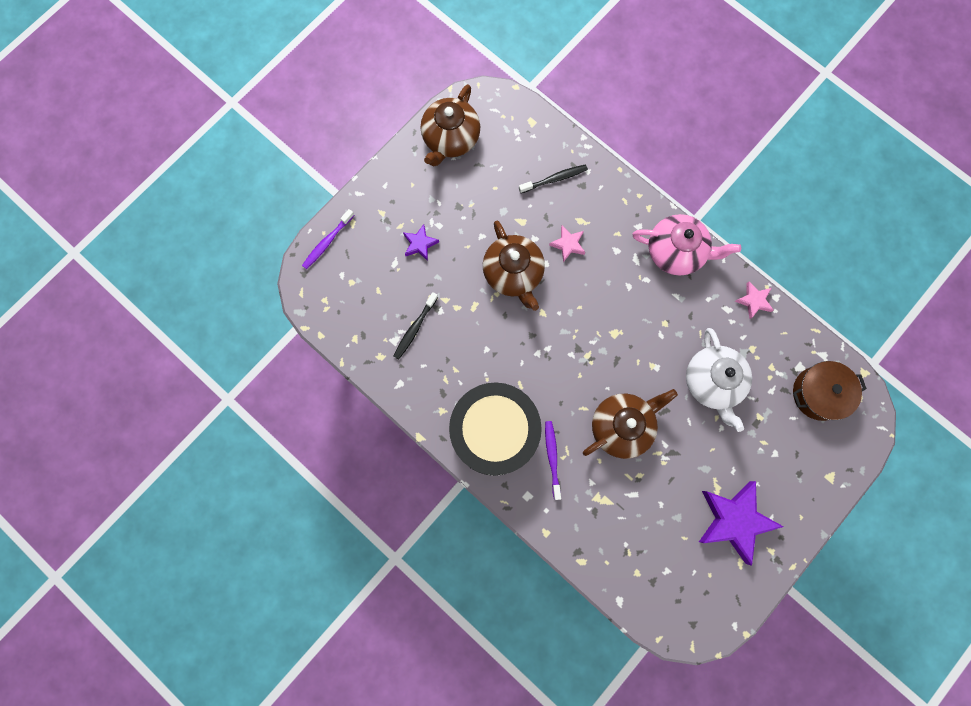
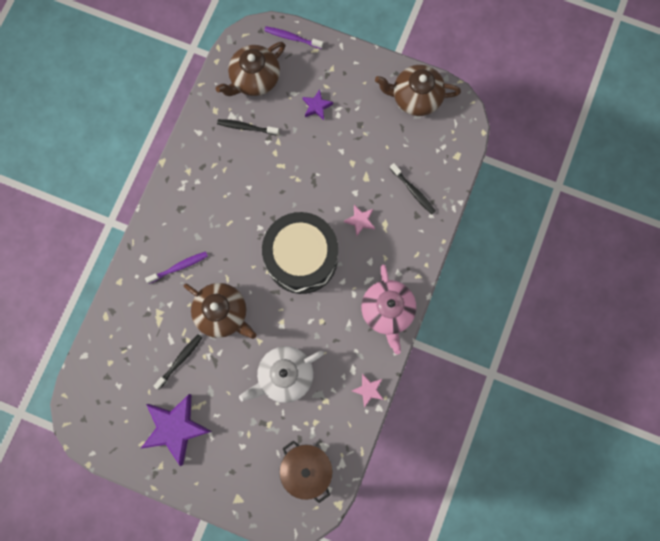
camera: 70 degrees right, 0 degrees up
(494, 432) = (184, 216): black drum -> black drum (301, 258)
(513, 273) = (319, 186): brown teapot -> brown teapot (254, 79)
(659, 491) = (180, 360): none -> black toothbrush

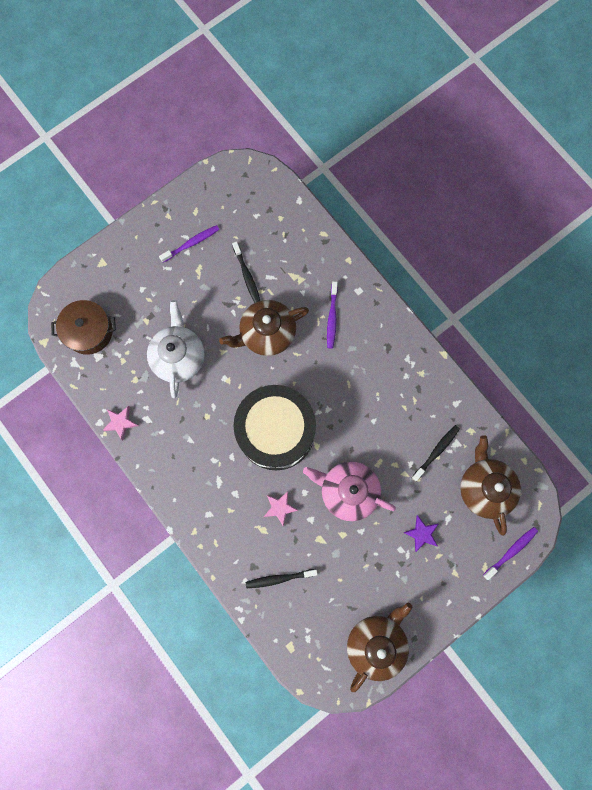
camera: 120 degrees right, 0 degrees up
(176, 428) = (191, 243): purple star -> purple toothbrush
(387, 311) = (179, 482): pink teapot -> pink teapot (348, 491)

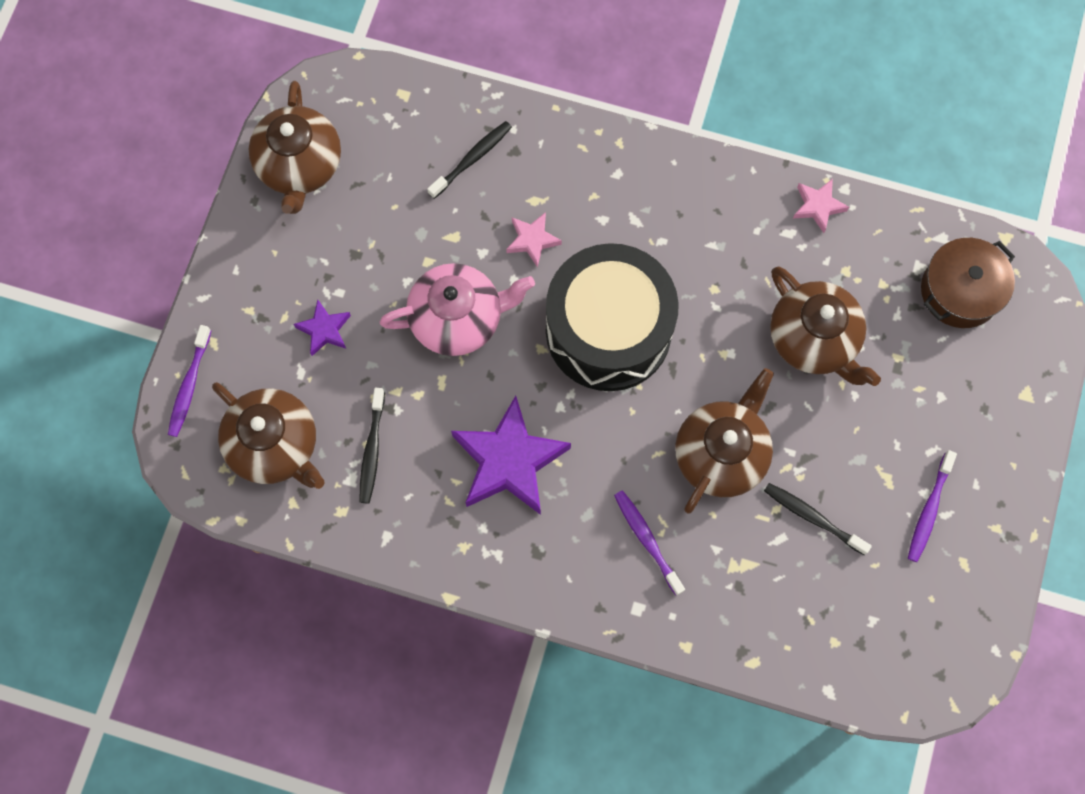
camera: 145 degrees right, 5 degrees down
(179, 357) = (814, 339): white teapot -> brown teapot
(371, 399) = (509, 461): none -> purple star

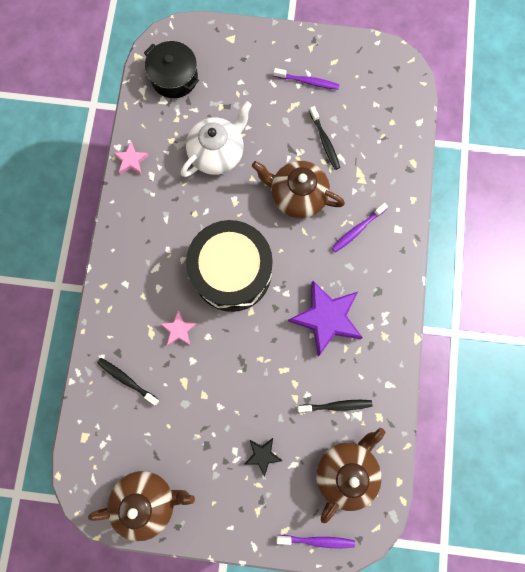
camera: 100 degrees left, 5 degrees up
(324, 330) = (262, 455): purple star -> black star
(458, 319) = (240, 367): pink teapot -> none
(813, 517) = (324, 141): black toothbrush -> black toothbrush turned 45 degrees counterclockwise
(814, 339) = (217, 153): brown teapot -> white teapot
(960, 291) = (174, 77): brown pot -> black pot

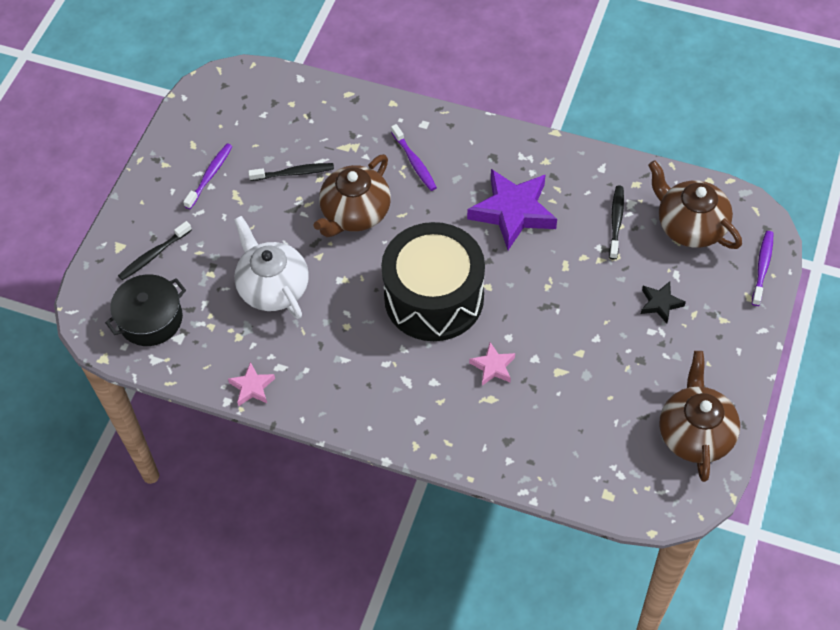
camera: 75 degrees left, 20 degrees down
(127, 380) = (544, 435): black toothbrush -> black toothbrush (154, 255)

